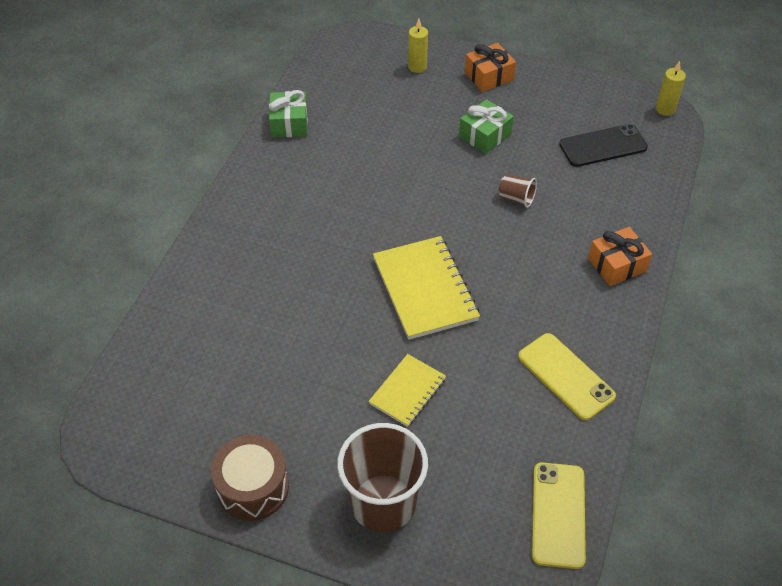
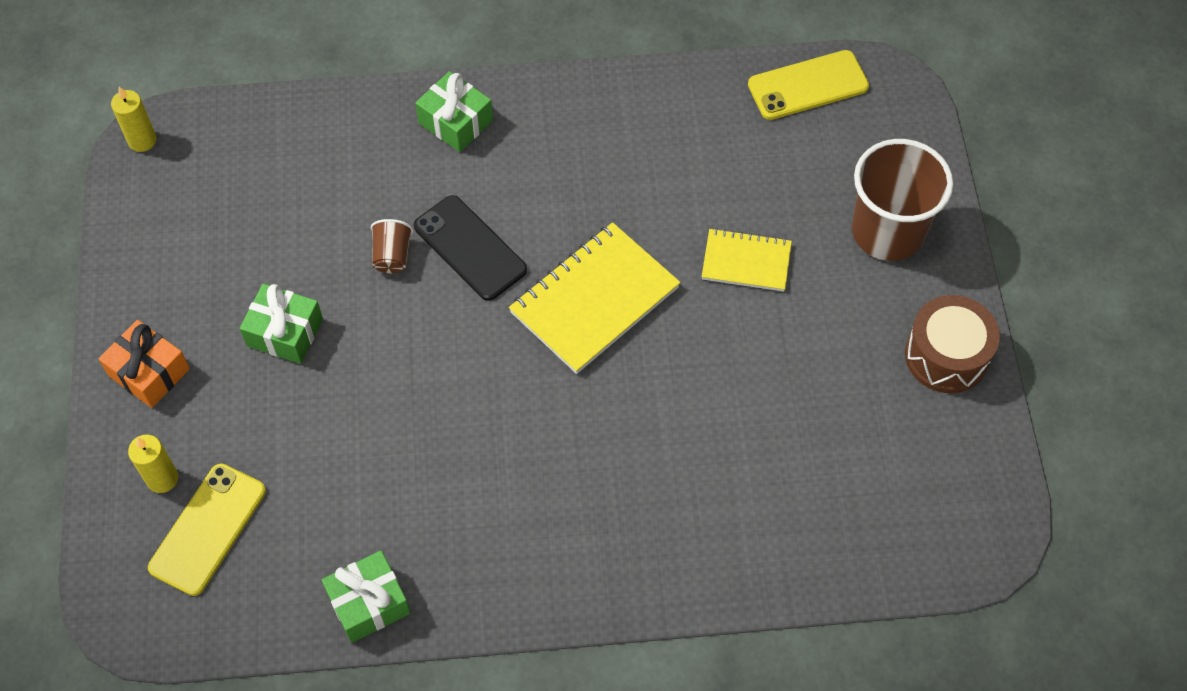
camera: 115 degrees left, 10 degrees up
(566, 376) = (642, 125): yellow phone -> yellow phone (207, 529)
(603, 146) = (248, 190): black phone -> black phone (470, 248)
(617, 265) = (455, 122): orange gift -> green gift

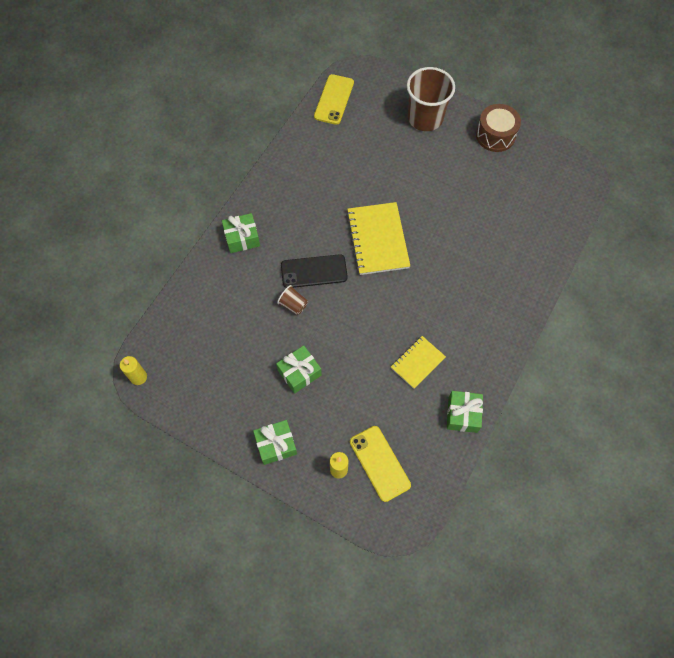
camera: 55 degrees left, 5 degrees up
(149, 372) = (276, 445): orange gift -> green gift
(746, 262) = (401, 174): yellow notebook -> yellow notebook (417, 363)

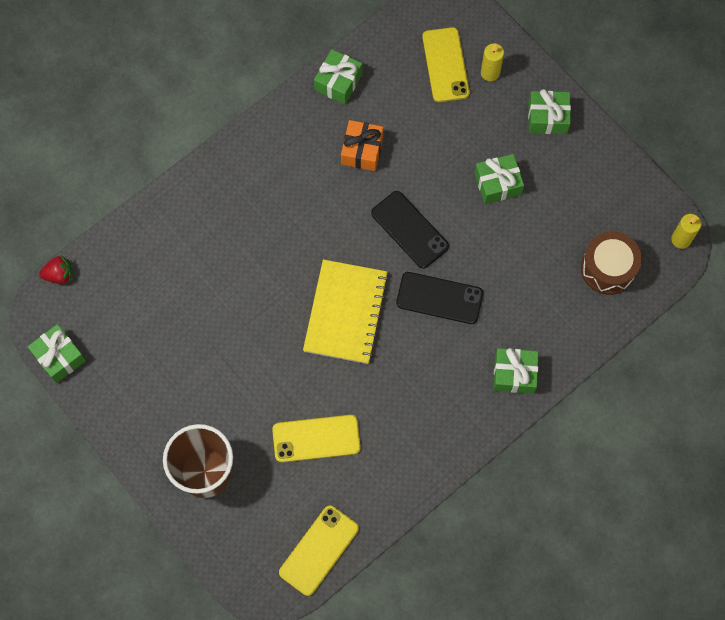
camera: 160 degrees left, 5 degrees up
(293, 305) = (478, 264): brown cup -> none
(355, 313) = (410, 229): none -> black phone
(363, 157) = (316, 439): none -> yellow phone
(417, 363) = (362, 150): yellow notebook -> orange gift
(495, 135) = (124, 410): brown drum -> brown drum (608, 268)
(556, 151) = (59, 357): none -> green gift
(588, 200) = (59, 275): none -> red strawberry

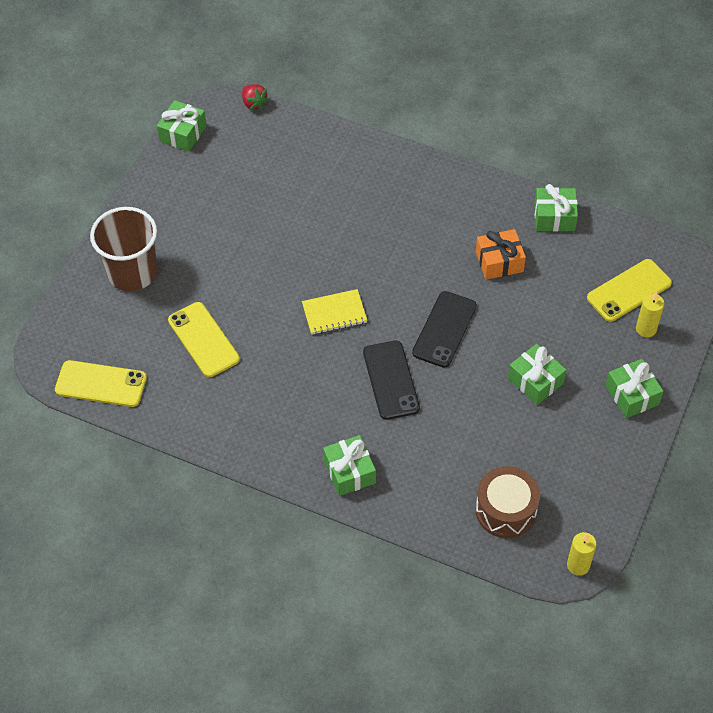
camera: 65 degrees right, 15 degrees down
(345, 313) = (334, 313): yellow notebook -> yellow notebook, size x0.59

